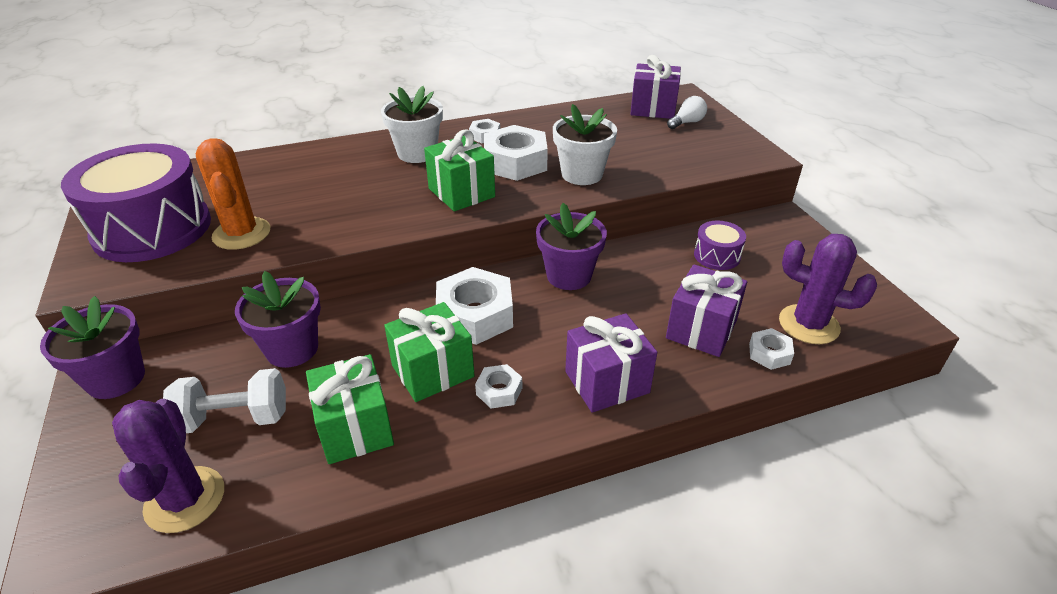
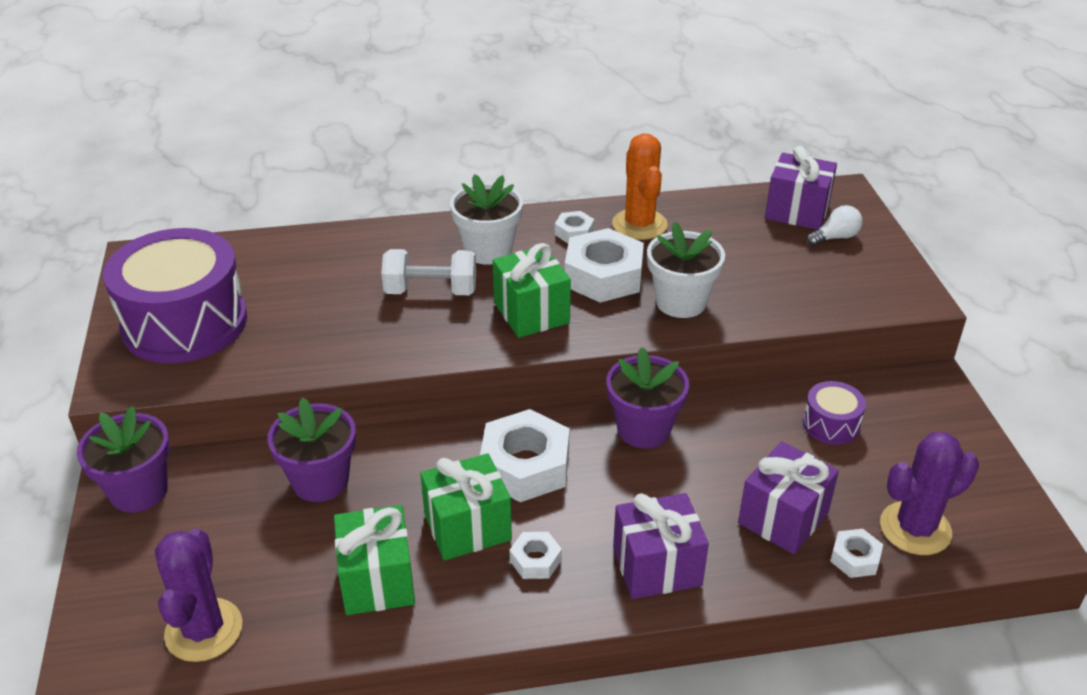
camera: 10 degrees right, 0 degrees up
(234, 418) = (256, 552): white dumbbell -> white dumbbell (431, 291)
(241, 234) = (279, 340): orange cactus -> orange cactus (639, 224)
(808, 324) = (915, 528): purple cactus -> purple cactus turned 60 degrees counterclockwise

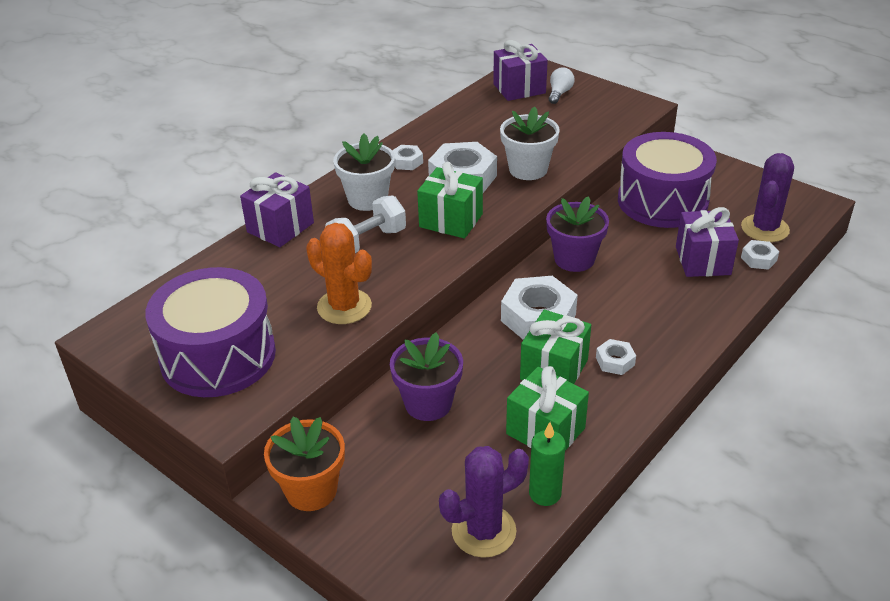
camera: 40 degrees left, 0 degrees up
(139, 491) = (311, 490): purple flower pot -> orange flower pot
(204, 630) = (483, 531): purple cactus -> purple cactus turned 75 degrees counterclockwise
(295, 638) = (545, 494): none -> green candle
(639, 224) = (440, 138): orange cactus -> orange cactus (344, 307)
(657, 566) = (678, 323): purple gift -> purple gift (280, 227)
(831, 424) = (662, 201): purple drum -> purple drum, size x2.25

